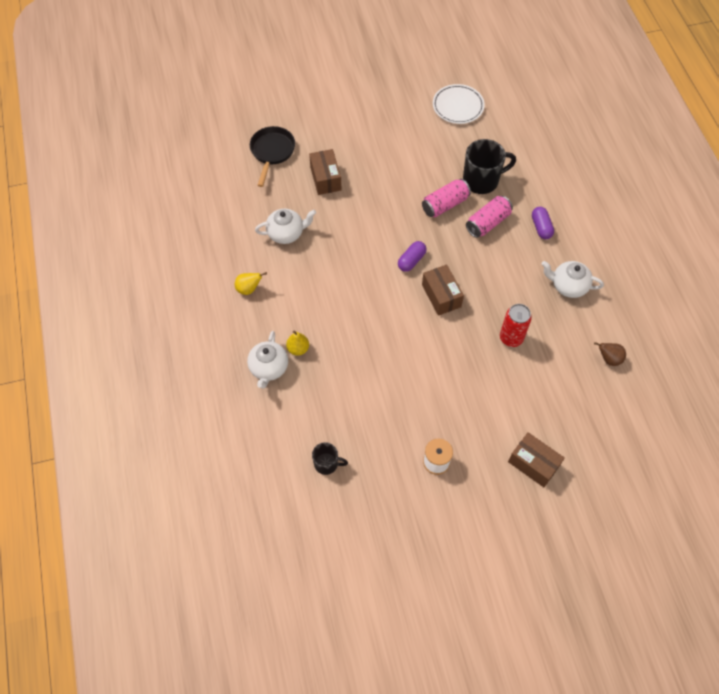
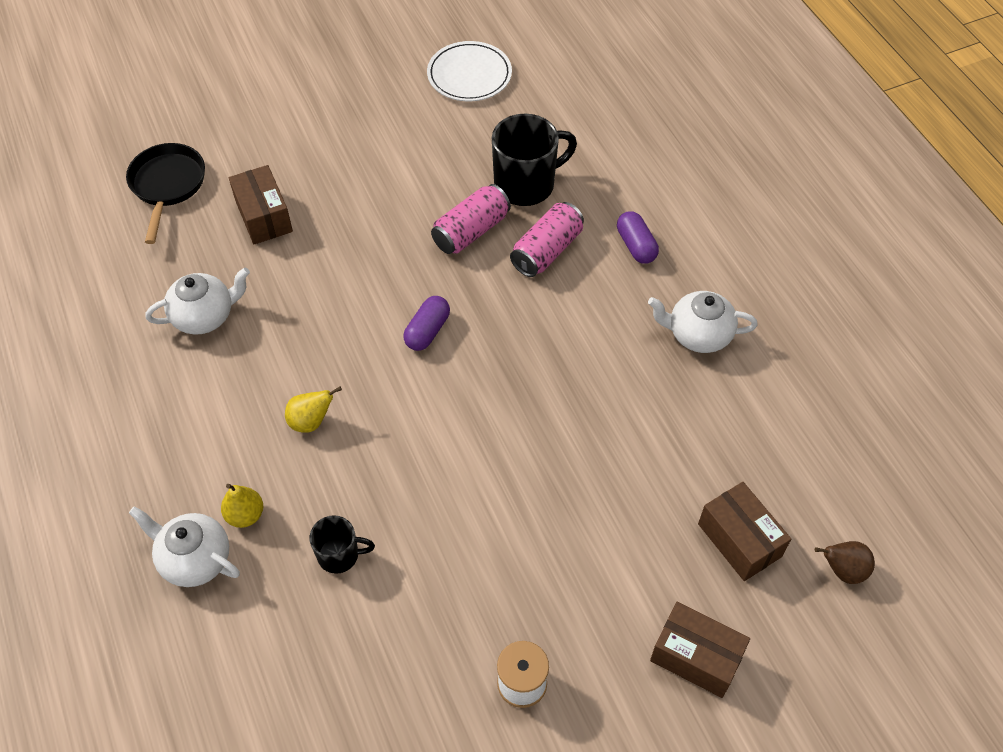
camera: 10 degrees left, 5 degrees down
(249, 289) = (146, 422): yellow pear -> yellow pear (311, 421)
(269, 368) = (195, 559): white teapot -> white teapot turned 120 degrees clockwise
(327, 464) = (320, 722): black mug -> black mug (339, 555)
(441, 296) = (487, 383): brown box -> brown box (739, 540)
(511, 338) = (618, 437): red can -> none
(609, 359) = (789, 447): brown pear -> brown pear (842, 570)

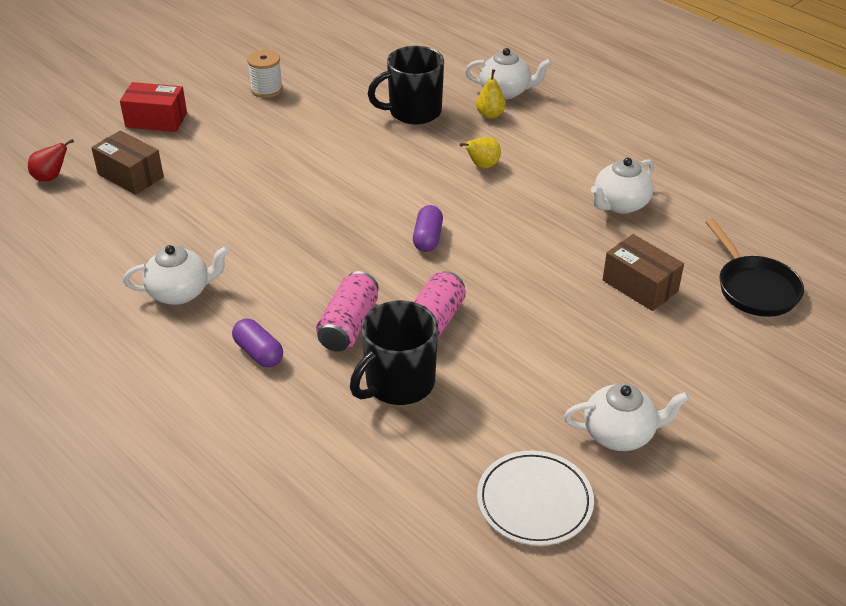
camera: 160 degrees right, 15 degrees down
(339, 555) = (413, 112): black mug -> black mug, size x1.79
(379, 101) = (620, 434): none -> white teapot
(696, 657) = (156, 120): brown box -> red box
(842, 570) = (51, 177): brown pear -> red pear

